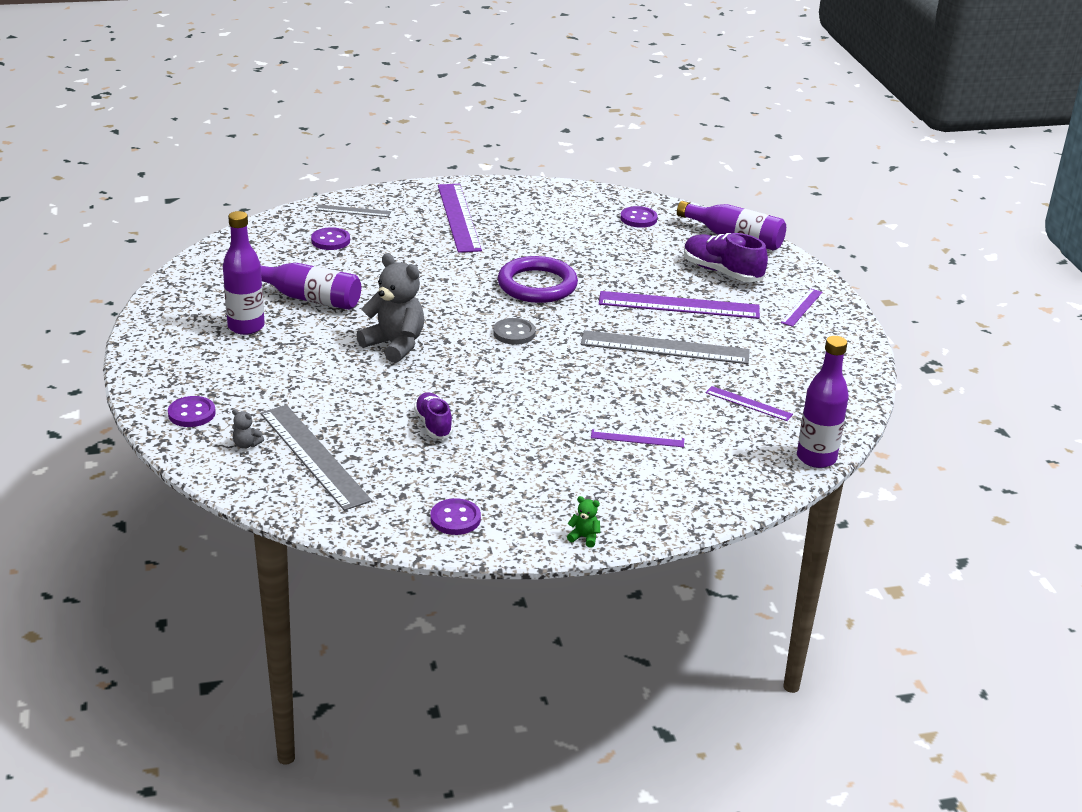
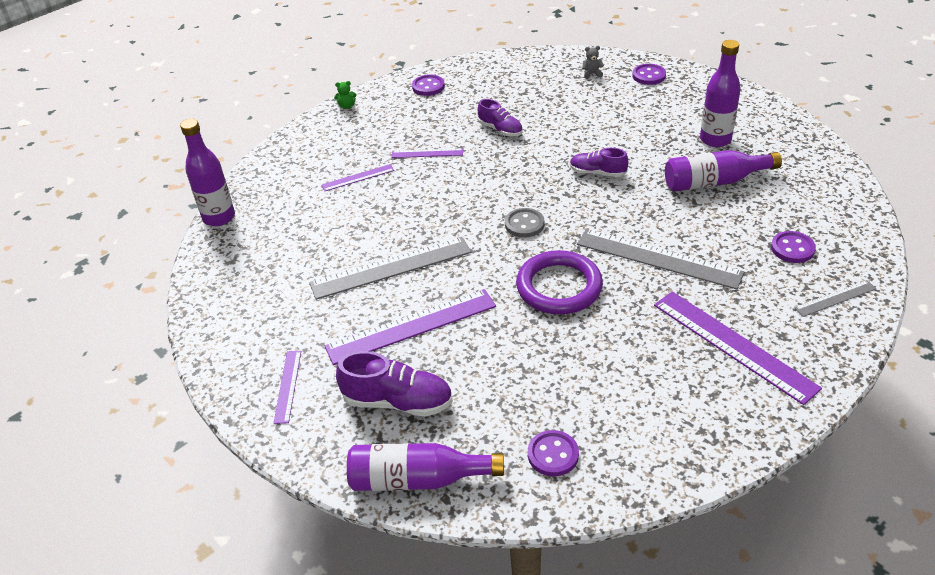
camera: 155 degrees right, 10 degrees up
(314, 456) = (546, 84): grey ruler -> grey ruler (658, 258)
(395, 345) = (597, 173): grey teddy bear -> purple shoe
(748, 403) = (290, 242): purple ruler -> purple ruler (427, 153)

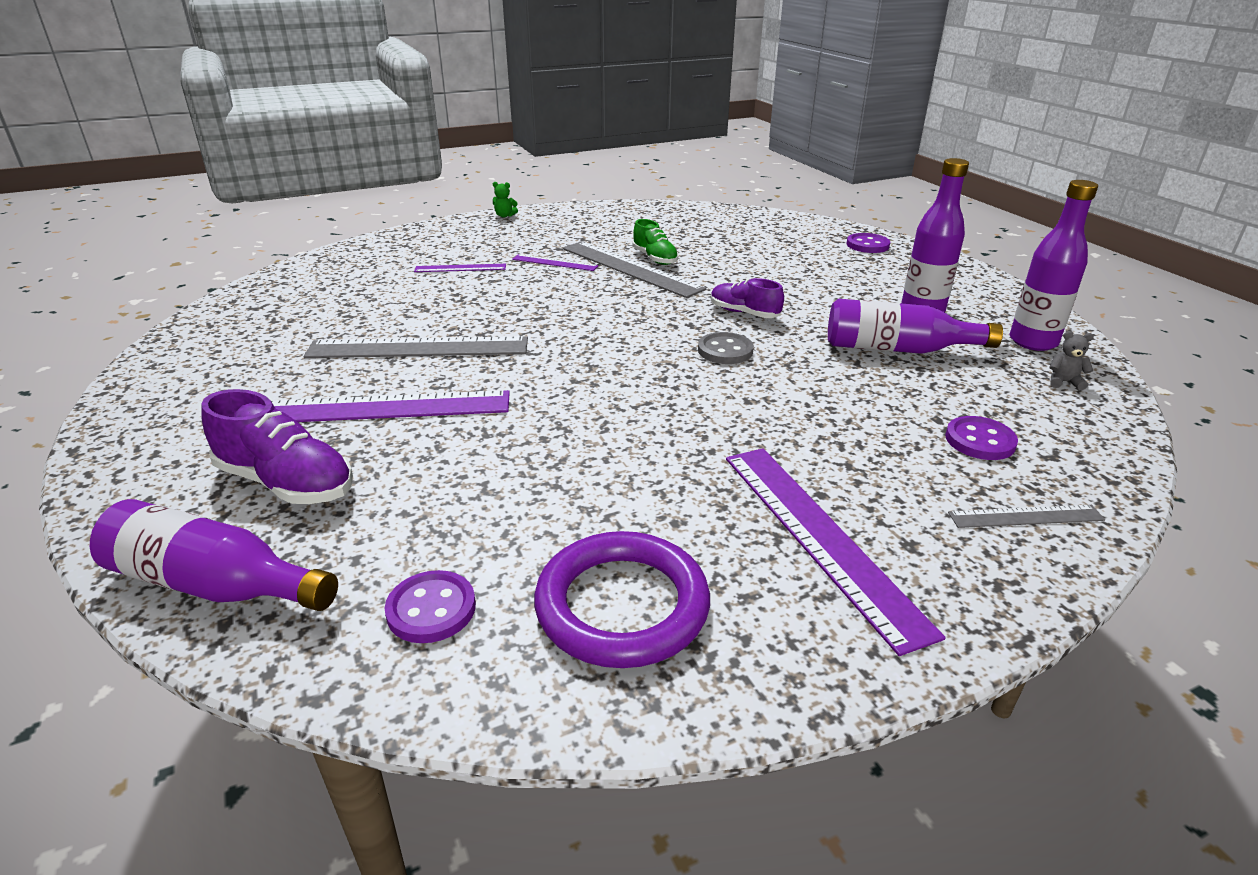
camera: 15 degrees right, 10 degrees down
(219, 217) = (285, 272): purple bottle -> purple bottle (1033, 342)
(287, 386) = (178, 432): purple ruler -> none
(428, 87) = (604, 215): purple button -> none
(500, 129) = (655, 258): purple shoe -> green shoe
(524, 224) = (614, 341): grey button -> grey button (725, 351)
(559, 287) = (608, 410): purple ring -> purple ring (622, 605)
(592, 74) = (798, 234): grey teddy bear -> grey teddy bear (1064, 382)
(658, 258) = (768, 410): grey ruler -> grey ruler (630, 268)

